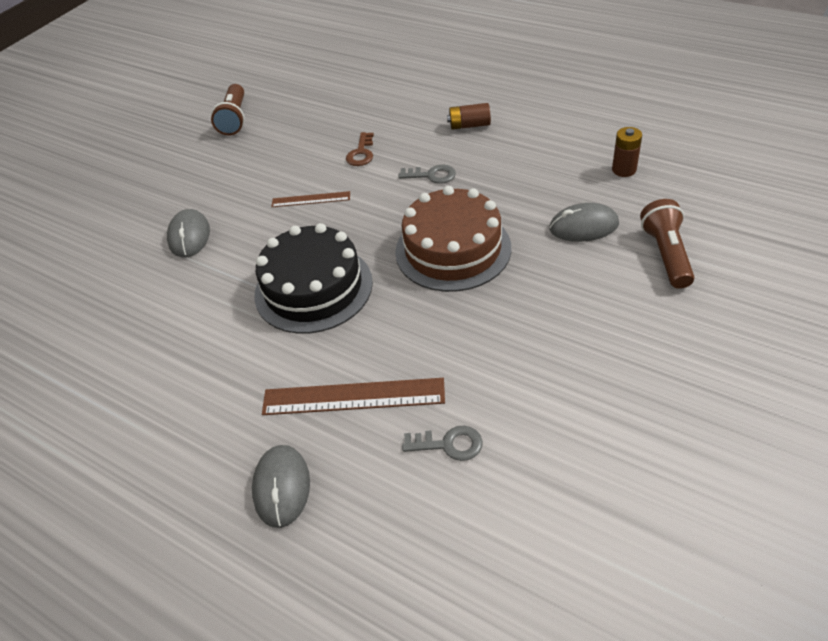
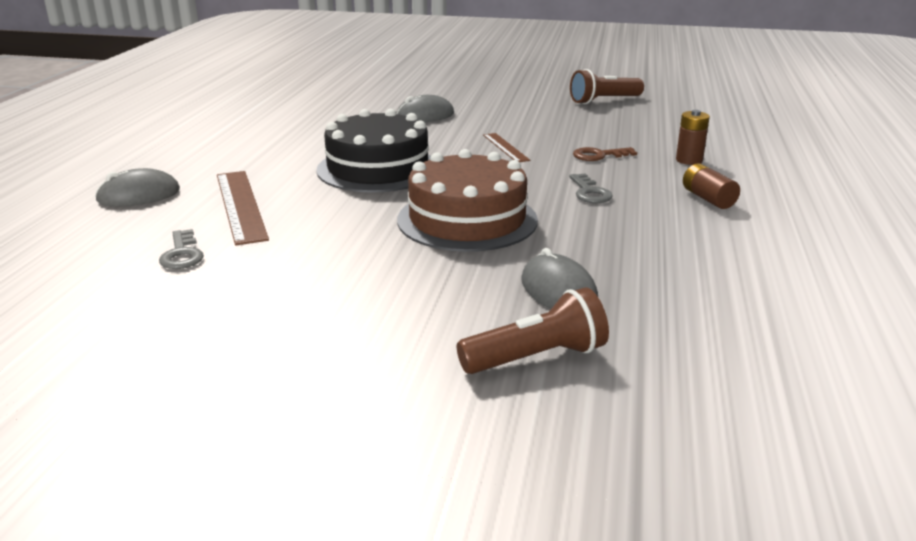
camera: 65 degrees right, 20 degrees down
(624, 170) = (711, 309): brown battery -> brown battery (689, 160)

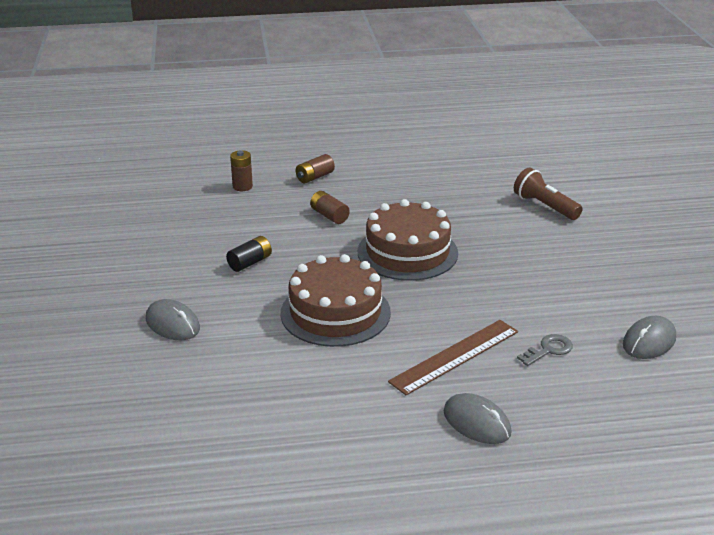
camera: 110 degrees left, 5 degrees up
(378, 168) = (335, 312): black cake -> brown cake
(505, 147) = (250, 262): brown ruler -> black battery
(558, 290) = (477, 209): grey mouse -> grey mouse (649, 341)
(589, 192) = (329, 216): grey key -> brown battery
(599, 155) = (249, 220): brown key -> none
(604, 101) = (87, 234): brown flashlight -> none

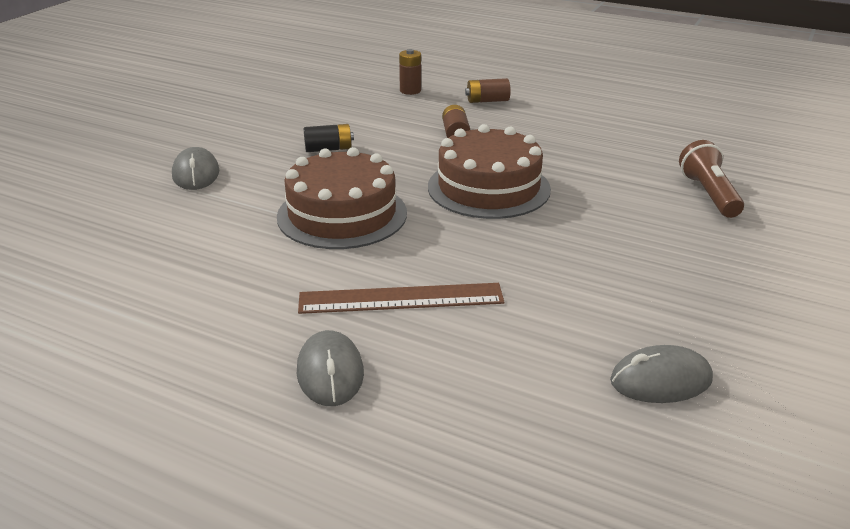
camera: 35 degrees right, 0 degrees up
(548, 350) = (515, 336): grey key -> none

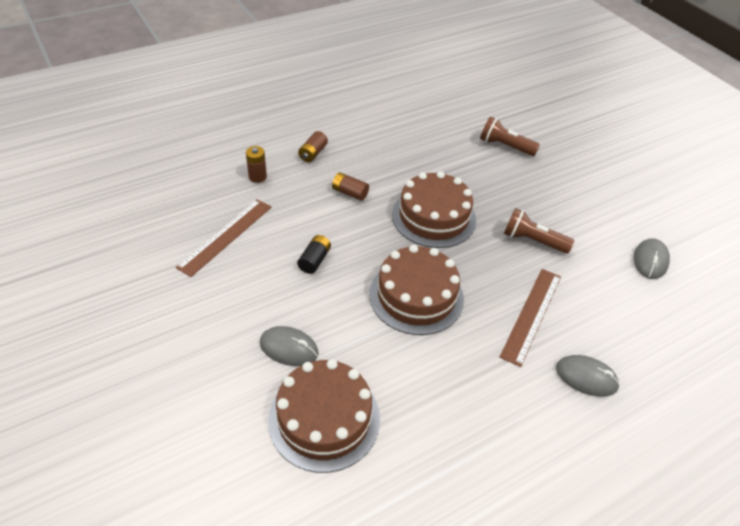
camera: 60 degrees left, 15 degrees up
(119, 217) = (324, 419): none -> brown cake
(309, 104) = (225, 236): none -> brown ruler
(547, 263) = (532, 241): none -> brown flashlight

